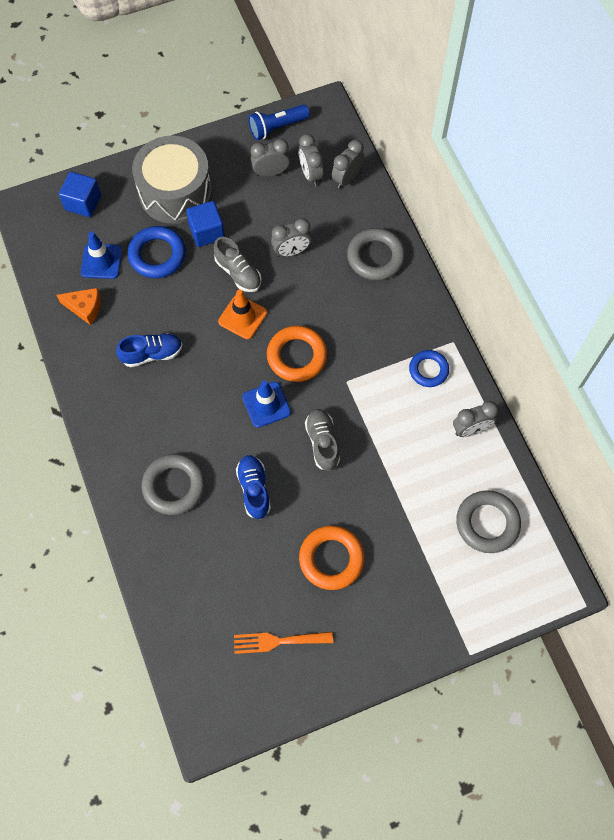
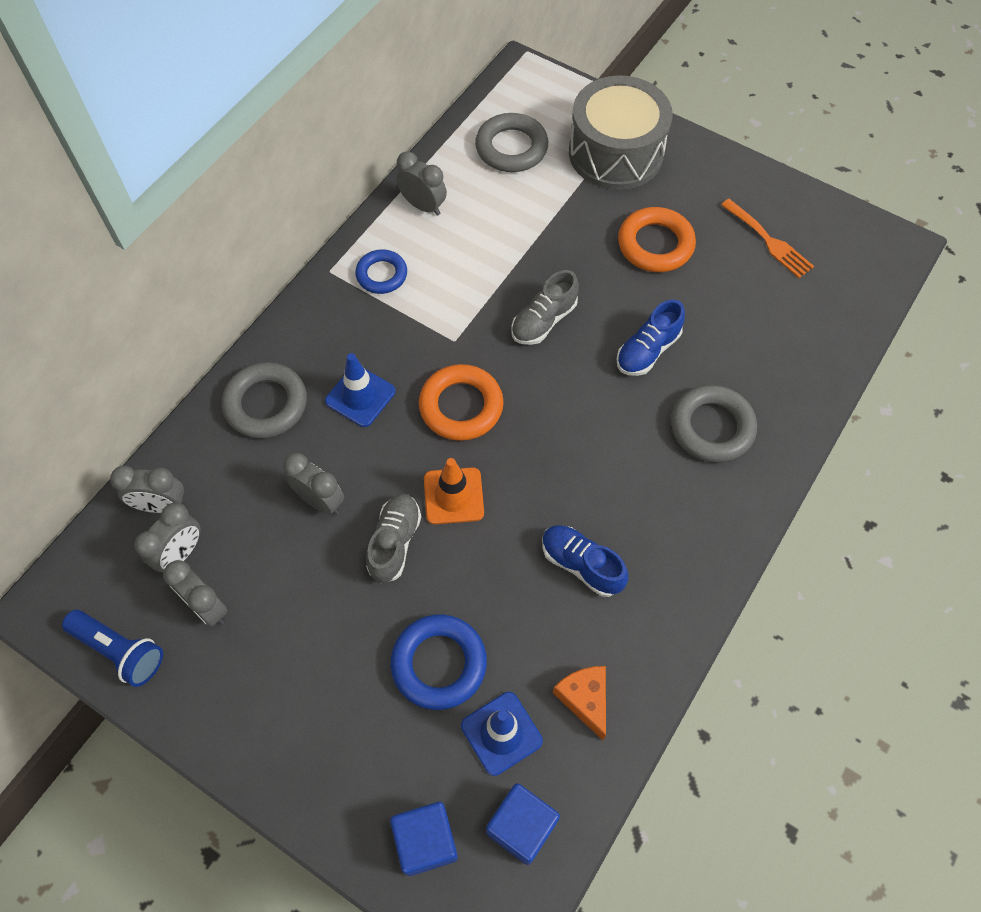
camera: 125 degrees left, 5 degrees down
(175, 192) = (321, 715): grey drum -> grey drum (616, 153)
(207, 232) = (359, 624): blue cube -> blue cube (521, 827)
(266, 404) = (544, 399): blue traffic cone -> blue traffic cone (360, 396)

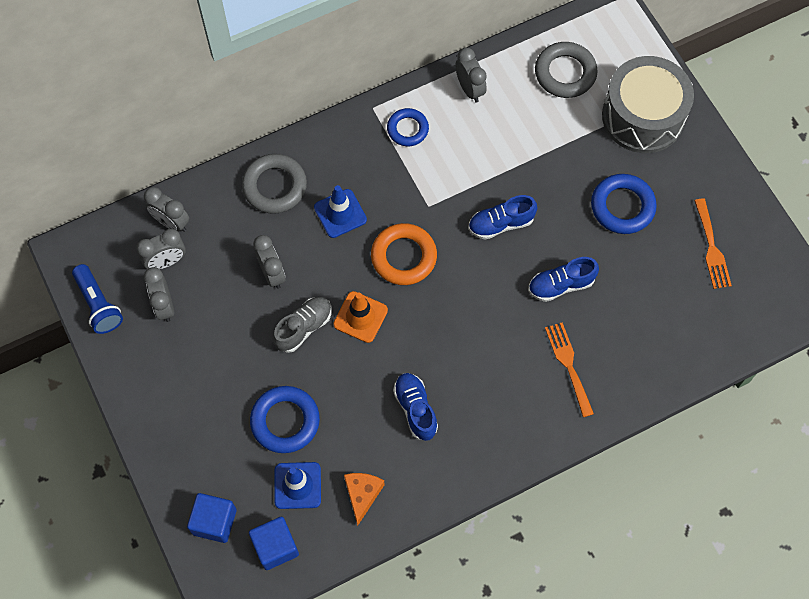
camera: 30 degrees right, 5 degrees up
(543, 321) = (501, 224): grey shoe -> blue shoe
(655, 244) = (622, 206): orange ring -> blue ring
(712, 427) = (568, 365): grey ring -> orange fork

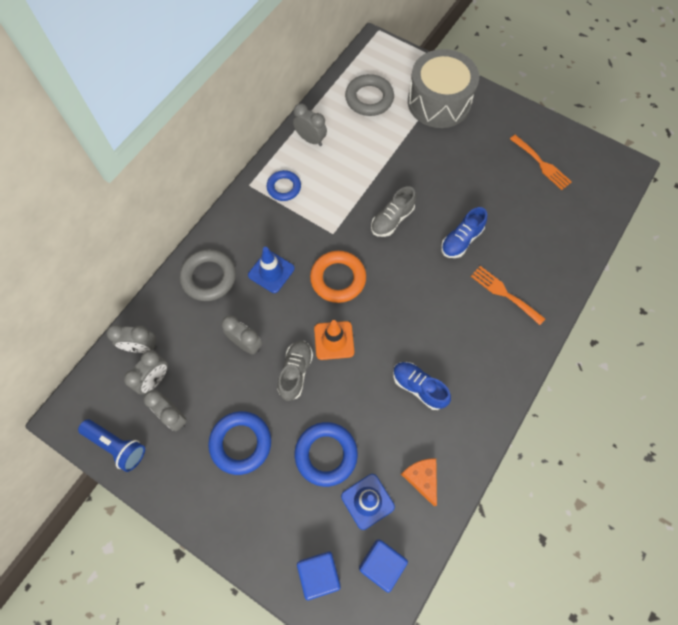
camera: 30 degrees left, 0 degrees up
(501, 224) = (392, 219): blue shoe -> grey shoe
(622, 206) = (466, 166): blue ring -> blue ring (241, 443)

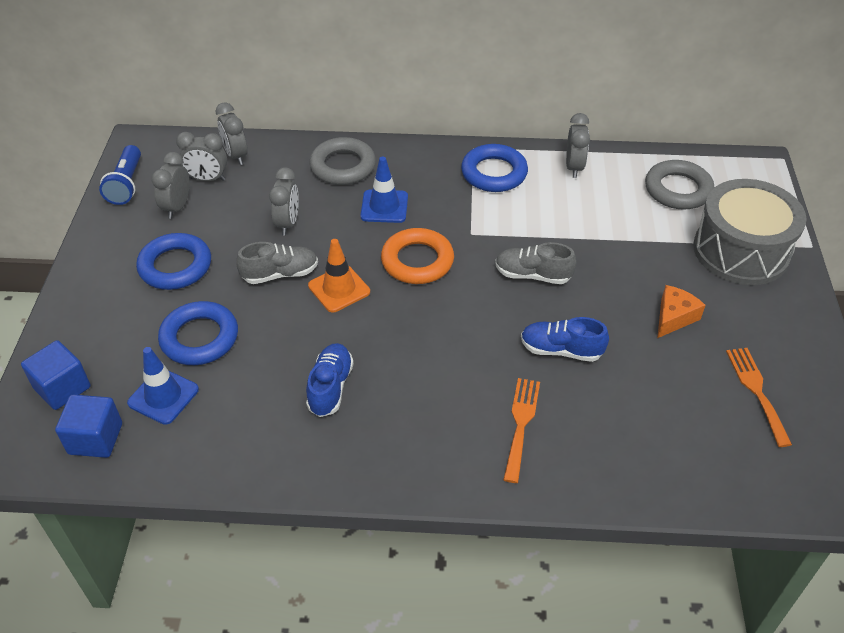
camera: 60 degrees right, 20 degrees down
(284, 187) = (494, 173): blue ring -> blue ring, size x1.52
(422, 478) = (216, 436): orange cheese -> orange cheese (674, 317)
(542, 164) = (756, 391): orange fork -> orange fork turned 150 degrees clockwise

